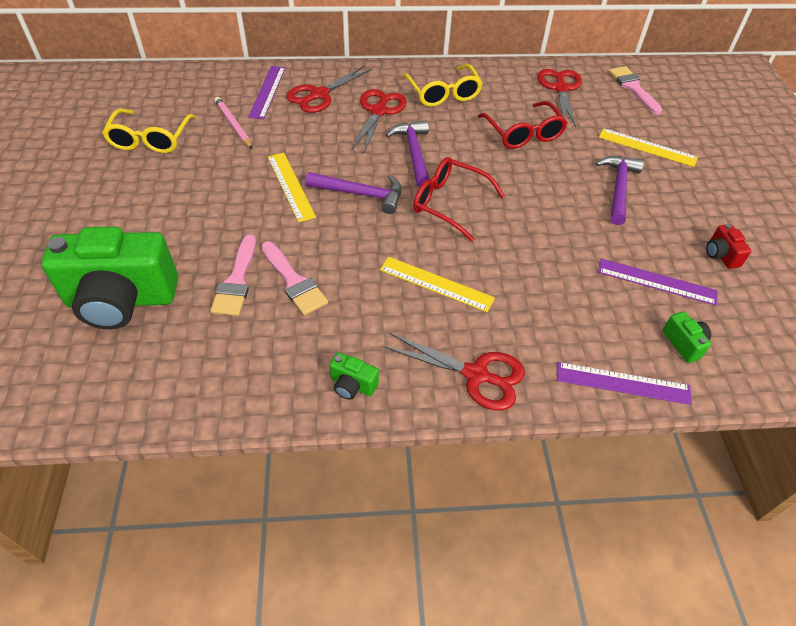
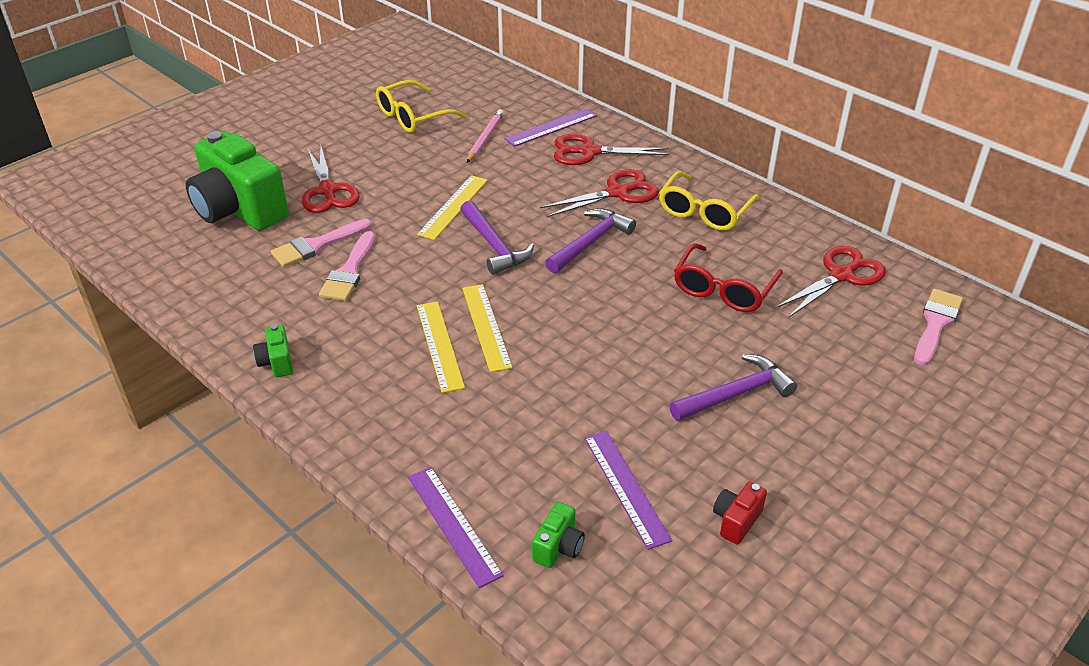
camera: 50 degrees right, 10 degrees down
(449, 203) = (552, 298): red glasses -> none
(476, 375) = (361, 424): red scissors -> red scissors (328, 191)
(647, 147) = (841, 383): yellow ruler -> yellow ruler (486, 326)

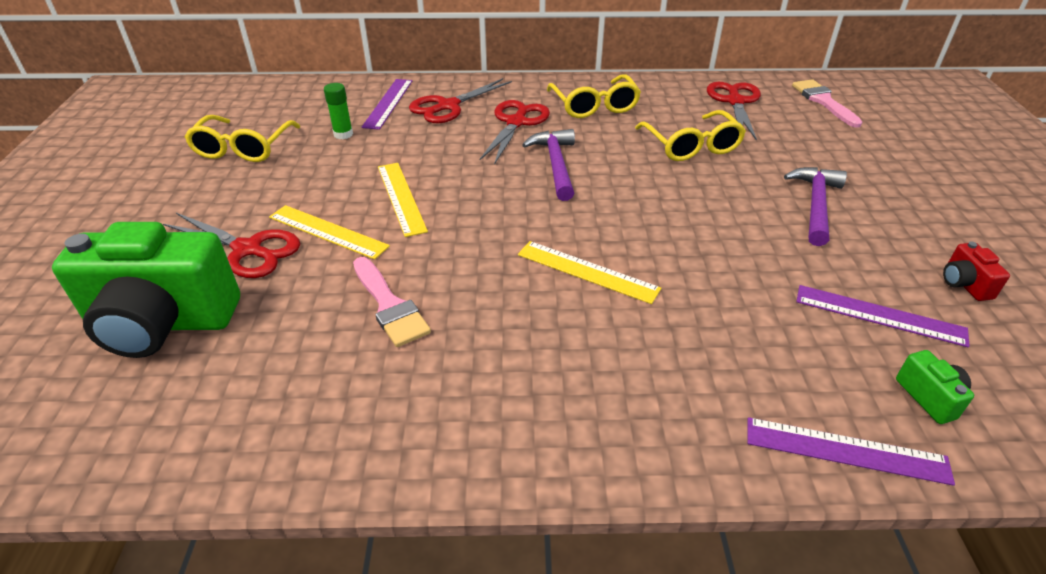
camera: 45 degrees left, 0 degrees up
(277, 362) = (452, 442): green camera -> none
(317, 245) = (315, 303): pink brush -> none
(440, 345) = (577, 312): yellow ruler -> yellow ruler (328, 231)
(485, 138) = (343, 134): pink pencil -> green glue stick
(494, 245) = (486, 207): purple hammer -> none
(723, 289) = (691, 146): red glasses -> yellow glasses

